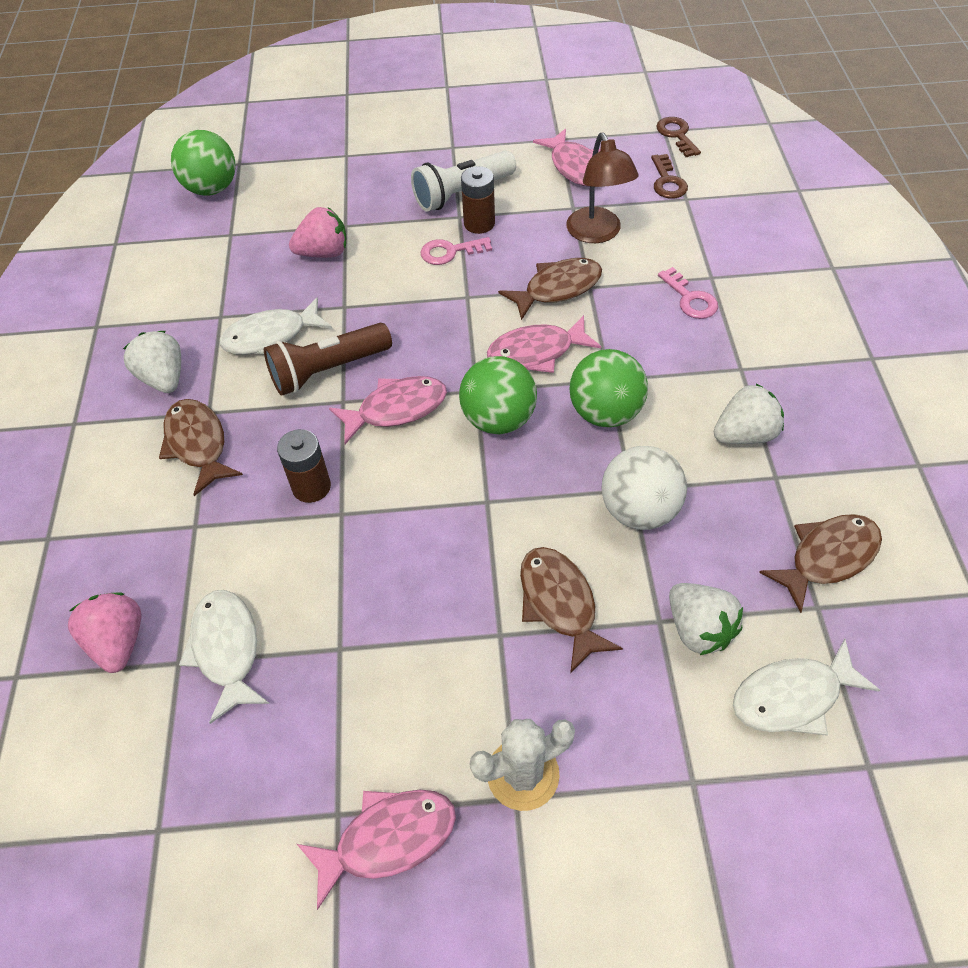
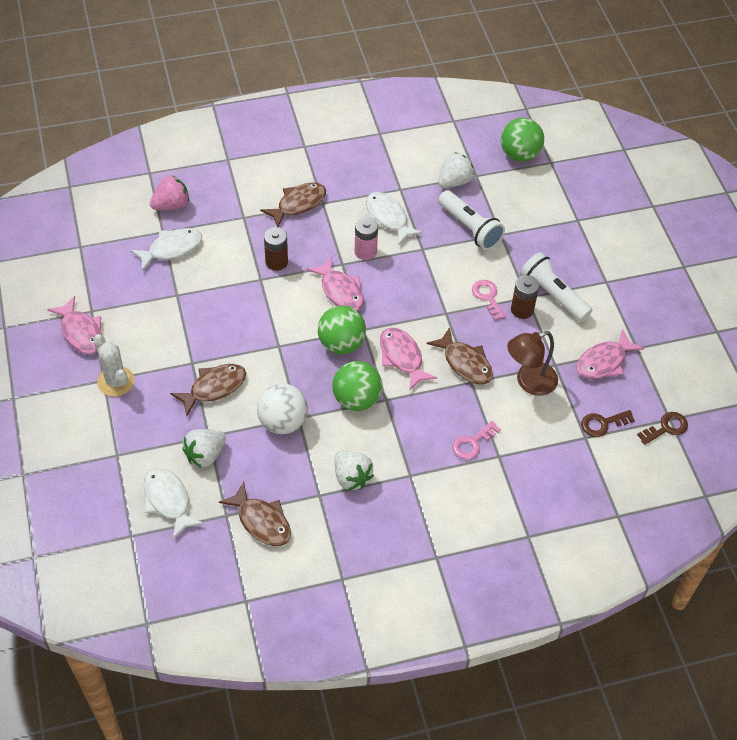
camera: 75 degrees right, 0 degrees up
(164, 378) = (344, 176): white strawberry -> white strawberry (454, 181)
(324, 253) = (470, 228): pink strawberry -> white flashlight
(327, 370) = (365, 251): brown flashlight -> pink battery

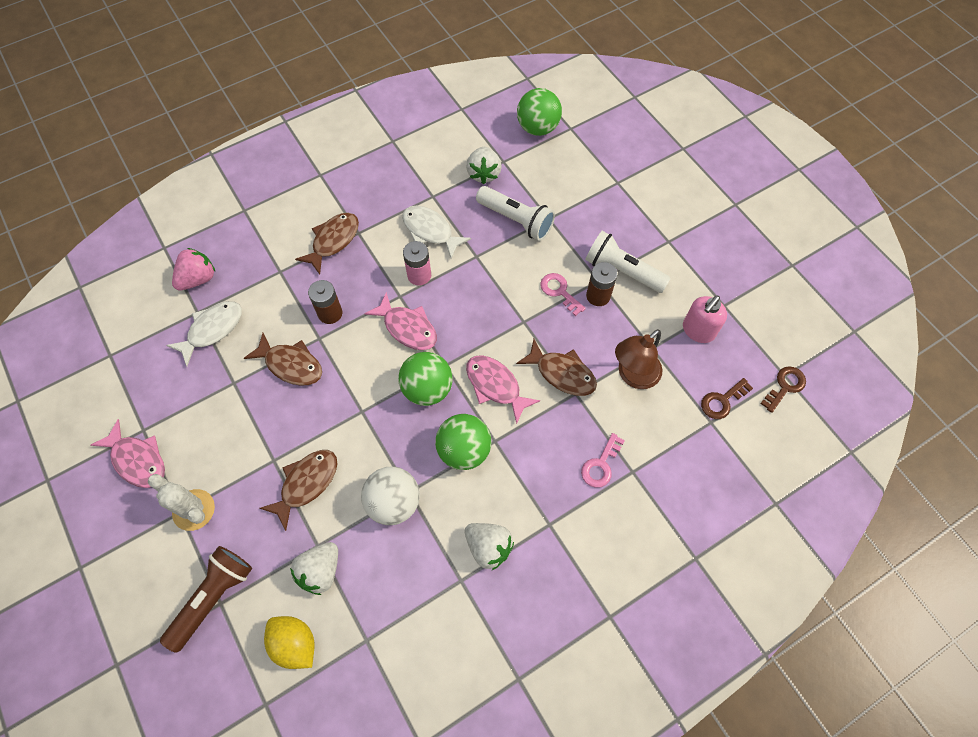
camera: 15 degrees left, 10 degrees up
(113, 449) = (213, 597): none -> brown flashlight
(168, 500) = (295, 644): white fish -> yellow lemon
(261, 521) = (408, 635): brown fish -> brown fish (291, 365)
(454, 181) = (484, 173): white strawberry -> white strawberry turned 150 degrees clockwise
(604, 362) = (698, 330): pink fish -> pink soap dispenser

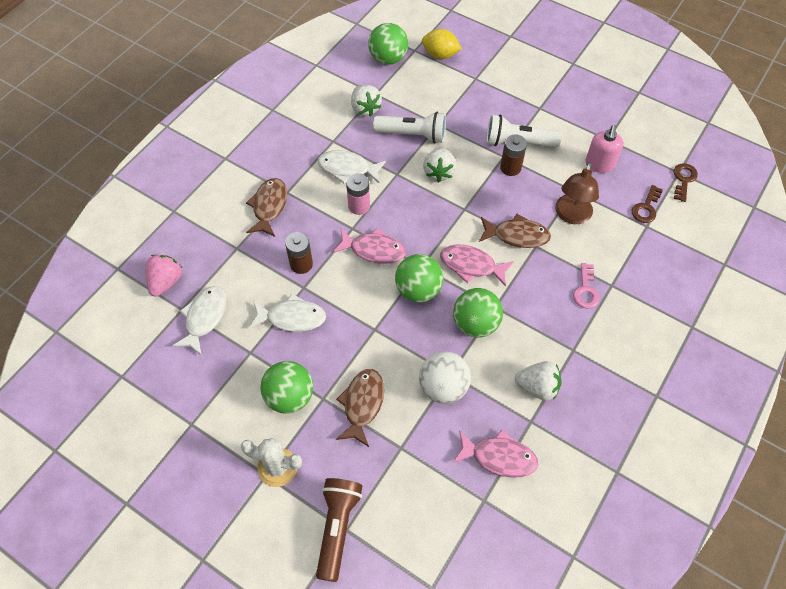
camera: 25 degrees left, 5 degrees down
(137, 460) = (201, 450): pink fish -> pink fish (499, 457)
(244, 444) = (290, 397): none -> green ball
(291, 365) = (292, 318): brown fish -> white fish
(295, 644) = (428, 530): yellow lemon -> yellow lemon (440, 55)
(320, 571) = (415, 465): white strawberry -> white strawberry (439, 172)
(559, 291) = (479, 176): pink key -> none

